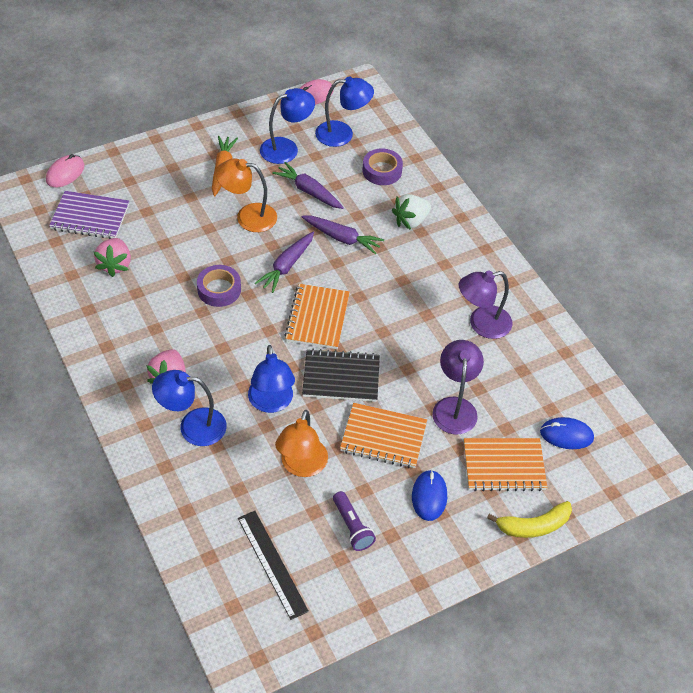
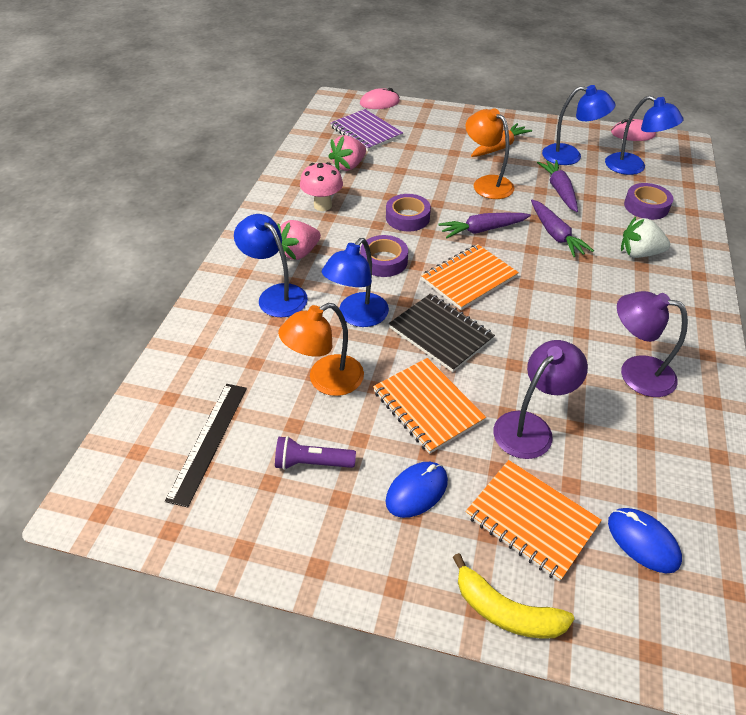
camera: 45 degrees right, 5 degrees down
(137, 320) = (322, 205): none -> pink mushroom
(242, 342) = (384, 261): none -> purple tape
(352, 527) = (312, 463): purple flashlight -> purple flashlight turned 75 degrees clockwise

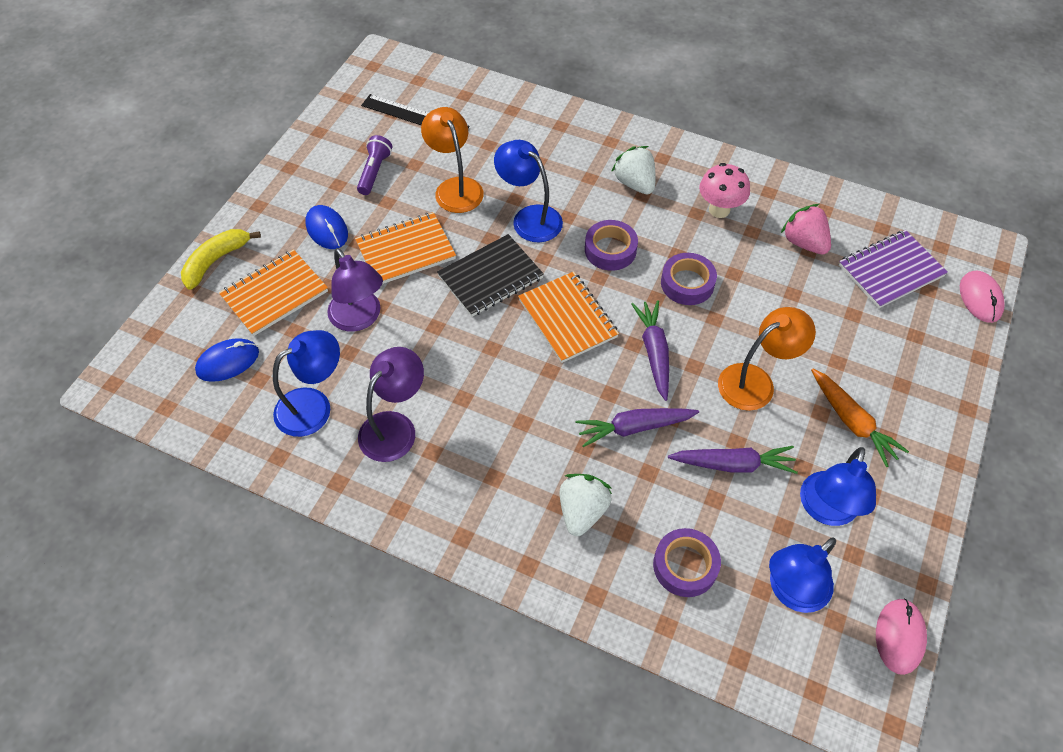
camera: 100 degrees right, 10 degrees up
(276, 295) = (573, 162): blue lamp -> blue lamp (314, 406)
(299, 253) = (634, 183): pink strawberry -> white strawberry

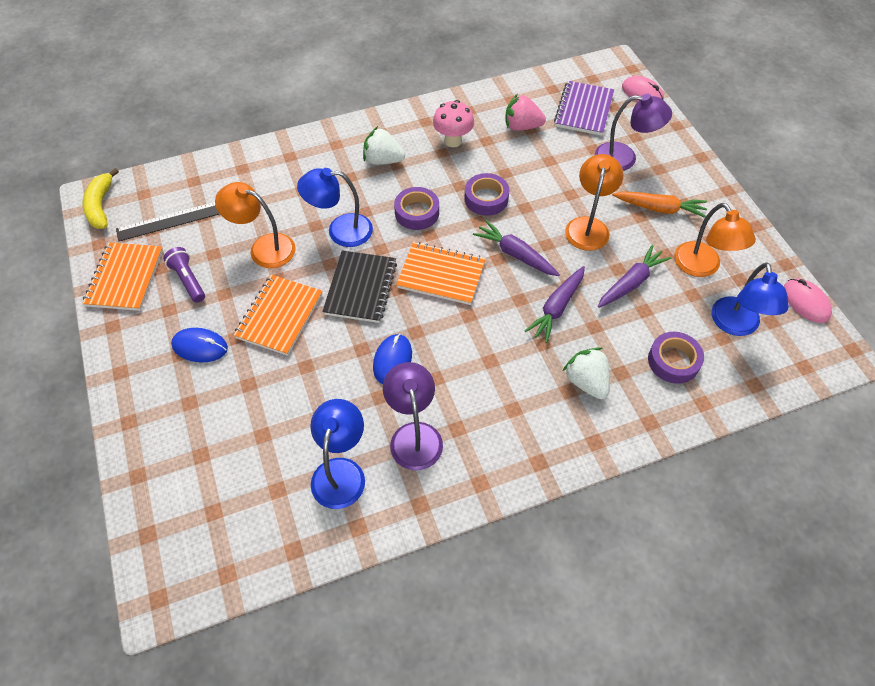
camera: 45 degrees left, 0 degrees up
(216, 261) = (134, 438): yellow banana -> yellow banana (101, 206)
(228, 362) = (237, 499): blue mouse -> blue mouse (392, 360)
(275, 294) = (215, 423): orange notebook -> orange notebook (125, 278)
(360, 318) = (302, 387): purple lamp -> purple lamp (624, 158)
(826, 510) = (702, 267): blue lamp -> orange lamp

